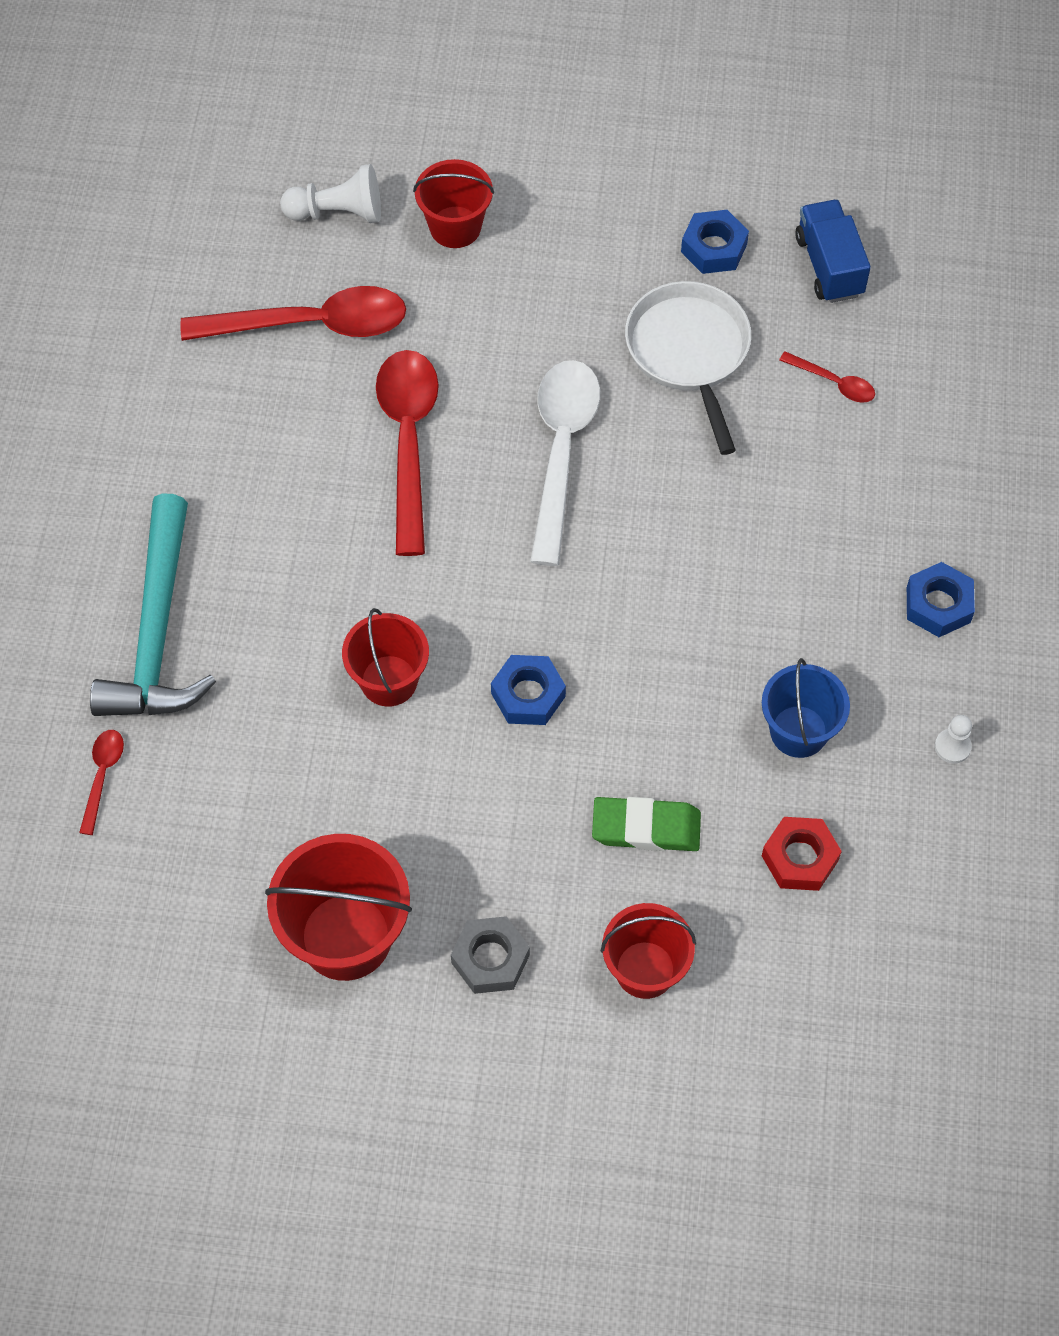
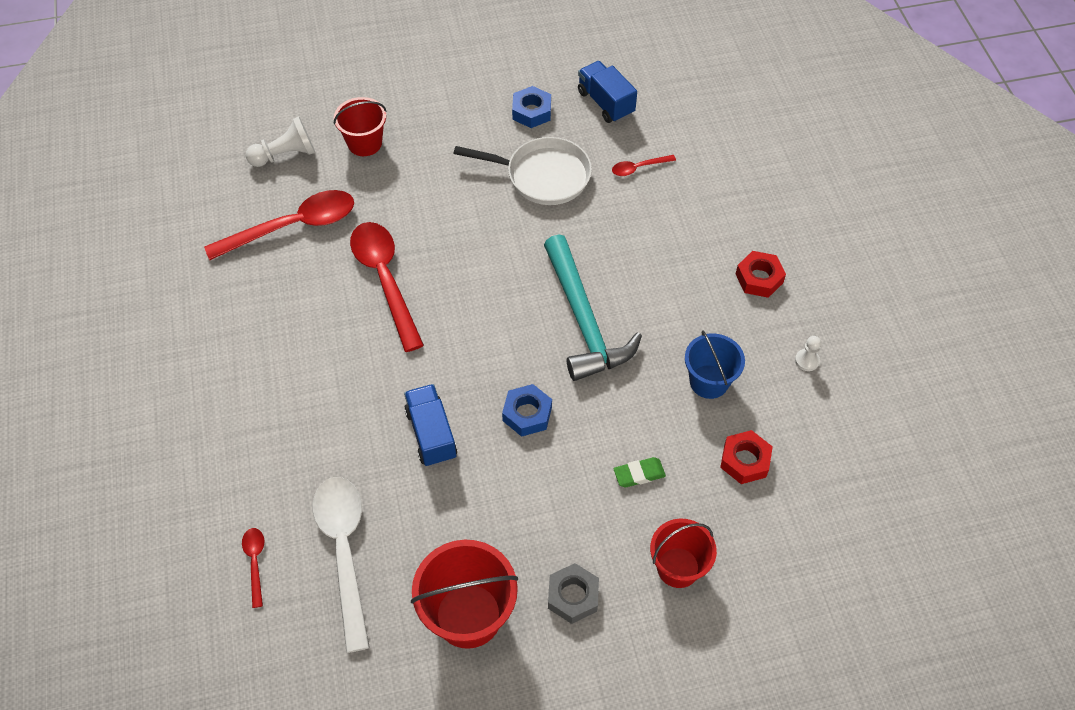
camera: 20 degrees left, 5 degrees down
(157, 630) = (259, 451): turquoise hammer -> turquoise hammer (583, 320)
(389, 681) = (431, 434): red bucket -> blue truck
(561, 451) = (486, 256): white spoon -> white spoon (344, 550)
(646, 827) = (639, 474): green eraser -> green eraser, size x0.66
(689, 353) = (542, 176): white pan -> white pan turned 135 degrees clockwise
(834, 383) = (638, 168): red spoon -> red spoon turned 150 degrees clockwise
(938, 605) = (759, 278): blue nut -> red nut

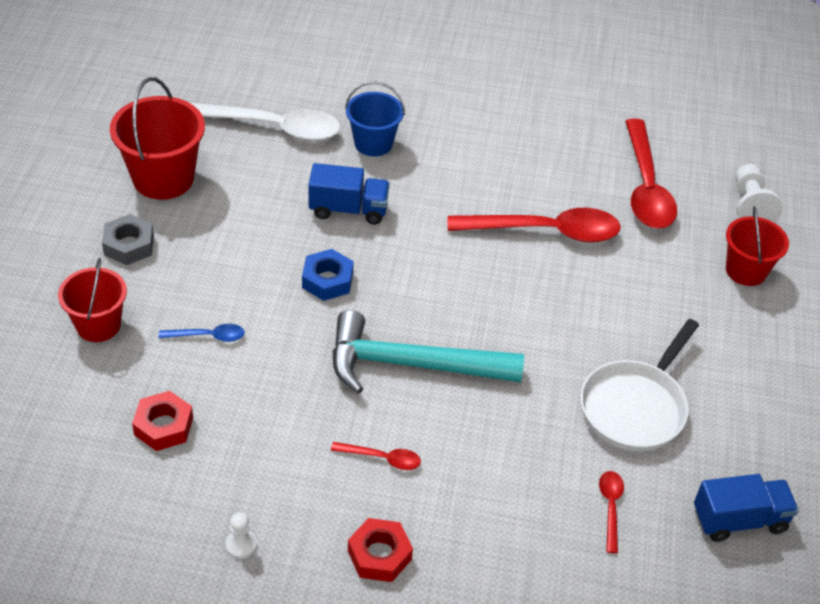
camera: 110 degrees right, 10 degrees down
(255, 562) = (298, 80): red spoon -> red spoon (383, 458)
(531, 111) = (748, 435): blue nut -> none
(639, 474) = (208, 336): green eraser -> blue spoon
(709, 381) = (272, 439): blue bucket -> blue bucket (373, 143)

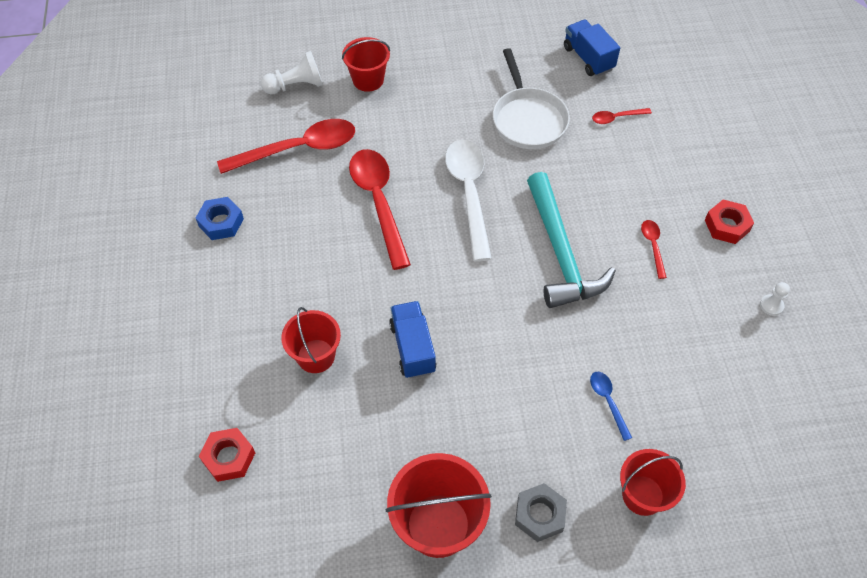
camera: 105 degrees left, 10 degrees up
(163, 426) = (710, 396): red nut -> red nut (229, 457)
(273, 127) = (324, 452): white spoon -> white spoon (469, 193)
(327, 280) = (503, 336): blue nut -> blue nut (221, 222)
(373, 143) = (316, 356): blue bucket -> red bucket
(635, 407) = (528, 119): white pan -> white pan turned 60 degrees clockwise

